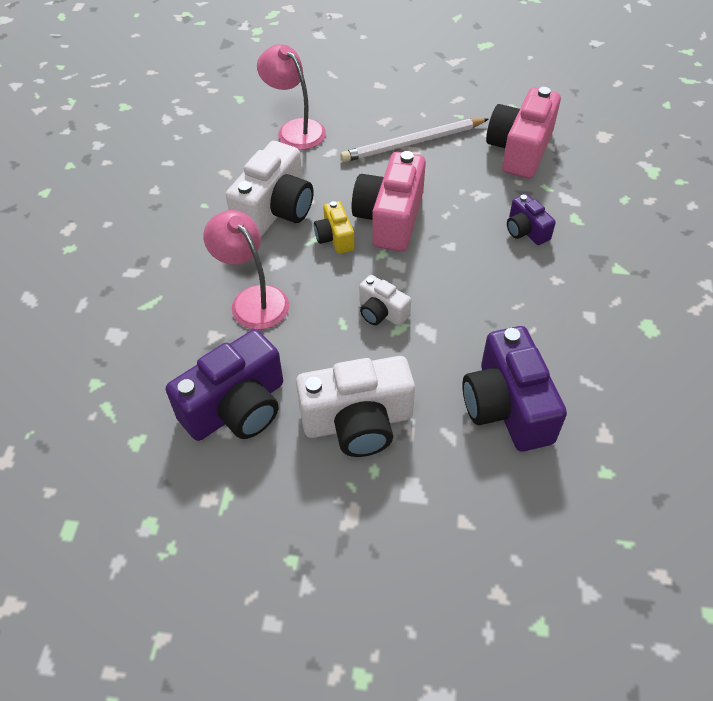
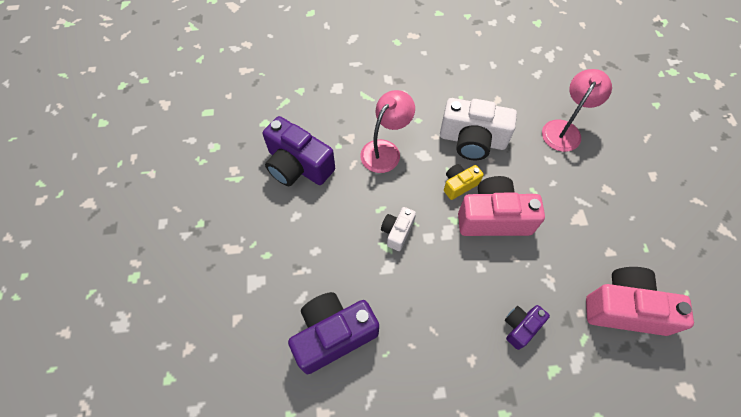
camera: 75 degrees right, 10 degrees up
(358, 422) = (301, 237): white camera -> none
(413, 143) = (590, 217): white pencil -> none

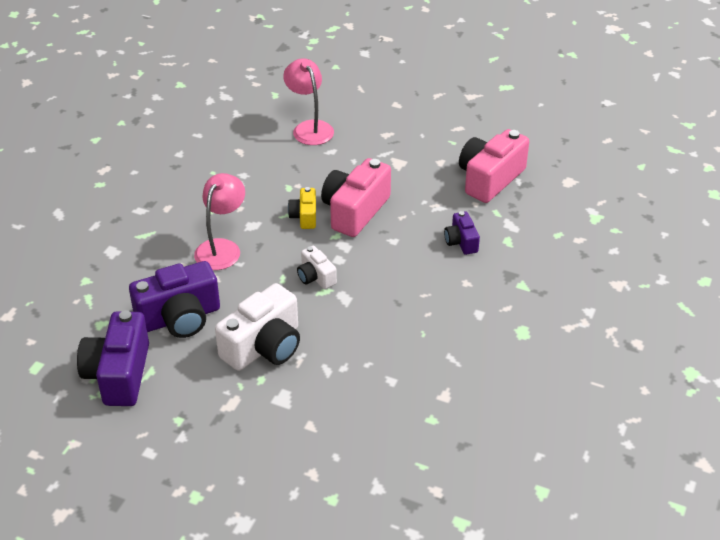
camera: 60 degrees left, 20 degrees down
(333, 335) = (379, 361): purple camera -> purple camera (119, 374)
(385, 150) = (222, 248): pink lamp -> pink lamp turned 45 degrees clockwise
(472, 140) = (266, 187): white camera -> white camera (264, 346)

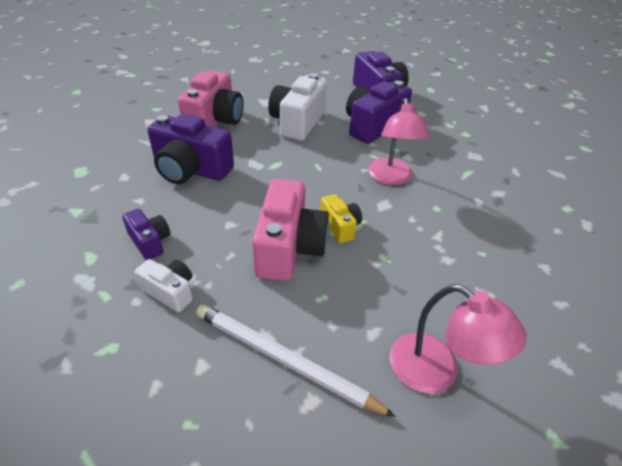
camera: 155 degrees right, 0 degrees up
(315, 277) = (289, 173): white camera -> white camera (170, 292)
(392, 152) = (284, 360): none -> white pencil
(411, 306) = (191, 170): none -> purple camera
(490, 179) = (115, 354): pink camera -> pink camera (215, 120)

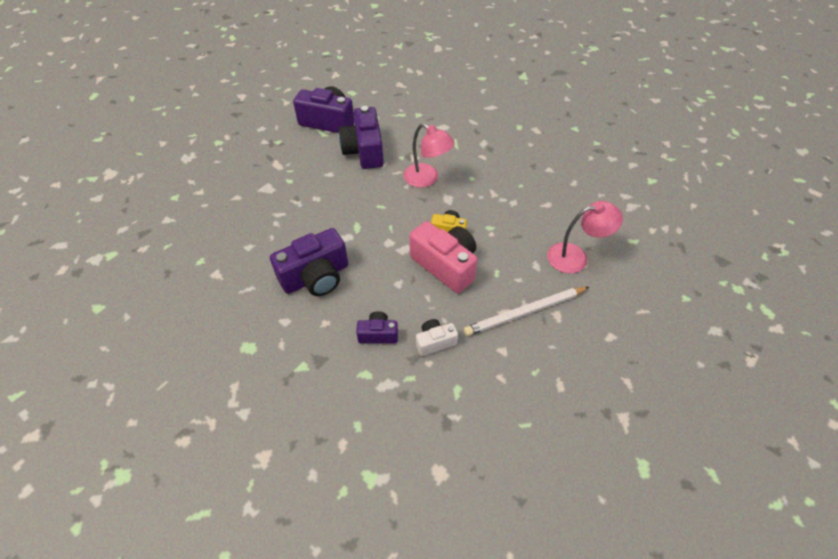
camera: 50 degrees left, 10 degrees up
(215, 120) = (262, 232): pink camera -> none
(297, 122) = (317, 186): white camera -> none

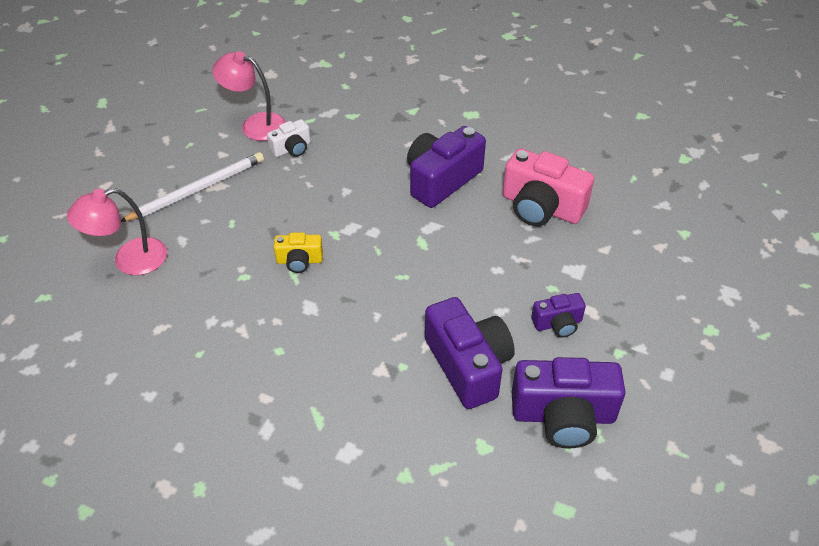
camera: 165 degrees right, 5 degrees down
(378, 334) = (351, 144): purple camera -> purple camera (558, 324)
(427, 179) = (349, 334): pink lamp -> pink lamp (255, 124)
(445, 265) = (295, 219): pink camera -> pink camera (541, 207)

